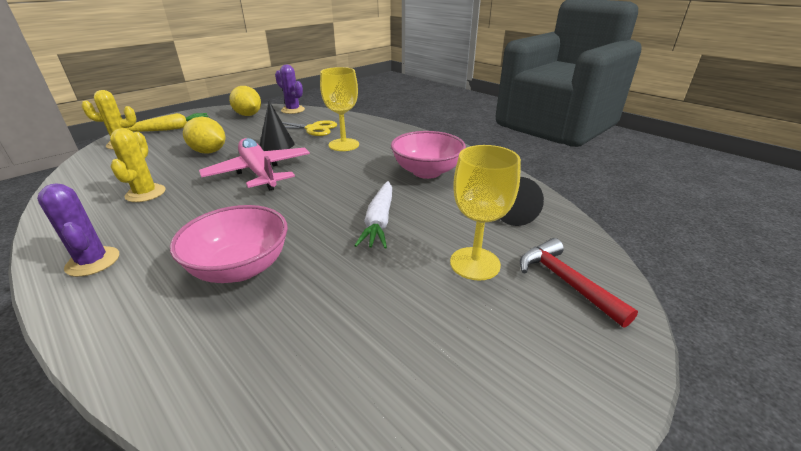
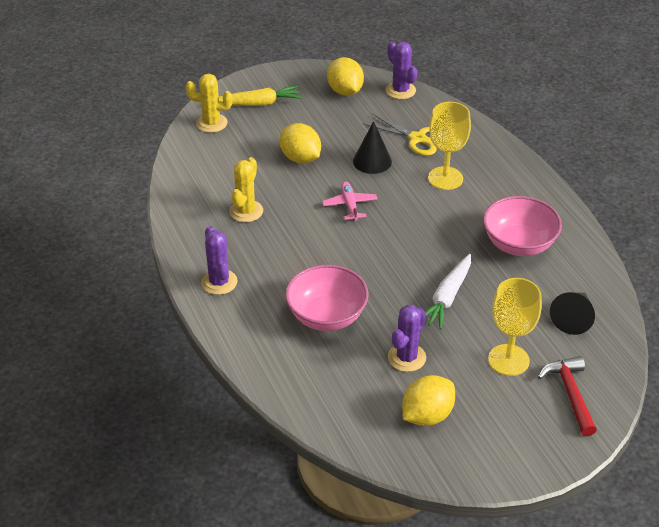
camera: 20 degrees right, 10 degrees up
(259, 172) = (349, 205): pink plane -> pink plane, size x0.51
(354, 290) = (407, 357): none -> purple cactus
(409, 361) = (427, 415): none -> yellow lemon

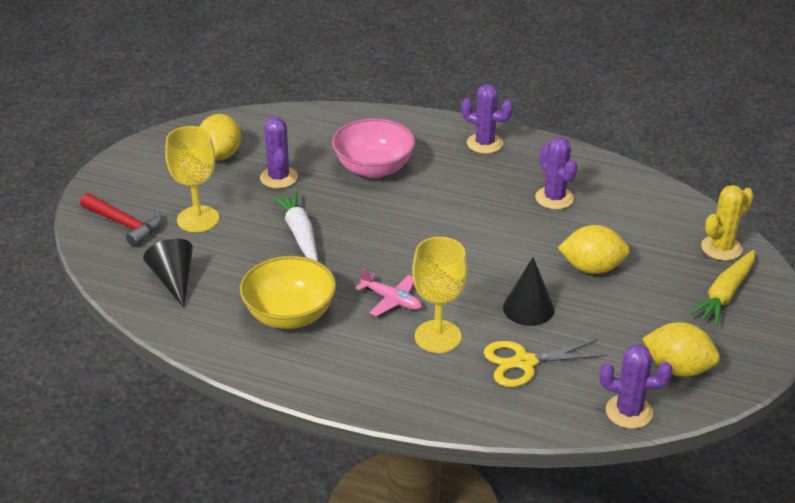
camera: 135 degrees right, 5 degrees down
(246, 211) = (554, 198): yellow cactus -> purple cactus
(349, 205) = (483, 255): pink plane -> pink plane (391, 300)
(519, 244) = (290, 315): pink bowl -> yellow bowl

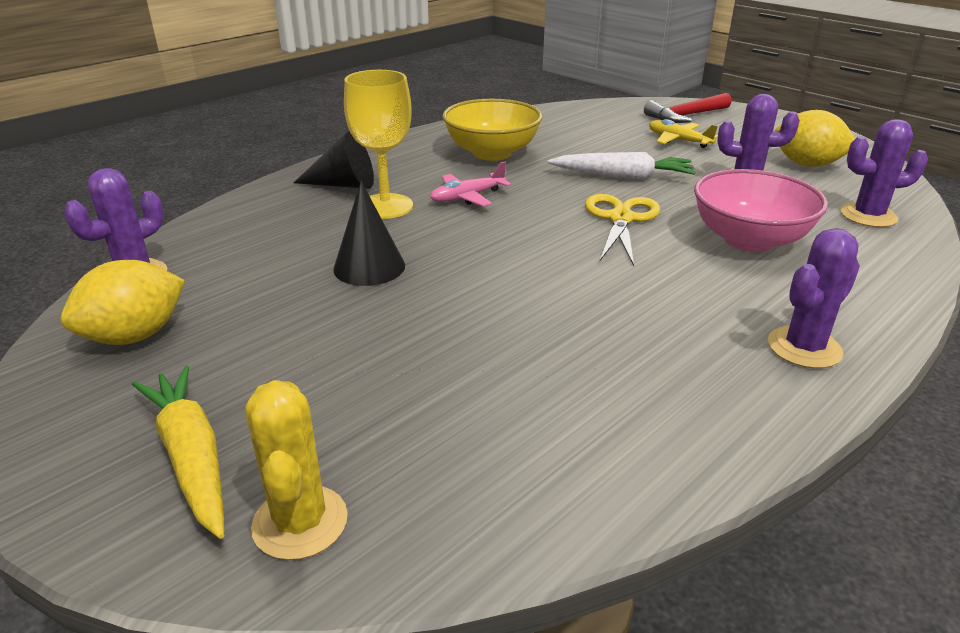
camera: 115 degrees right, 5 degrees down
(174, 280) = (585, 122): black cone -> black cone (343, 185)
(198, 219) = (678, 140): yellow goblet -> yellow plane
(524, 362) = (289, 239): yellow scissors -> yellow scissors (621, 218)
(554, 198) = (598, 367): purple cactus -> purple cactus (868, 216)
(592, 268) = (394, 341): yellow lemon -> none

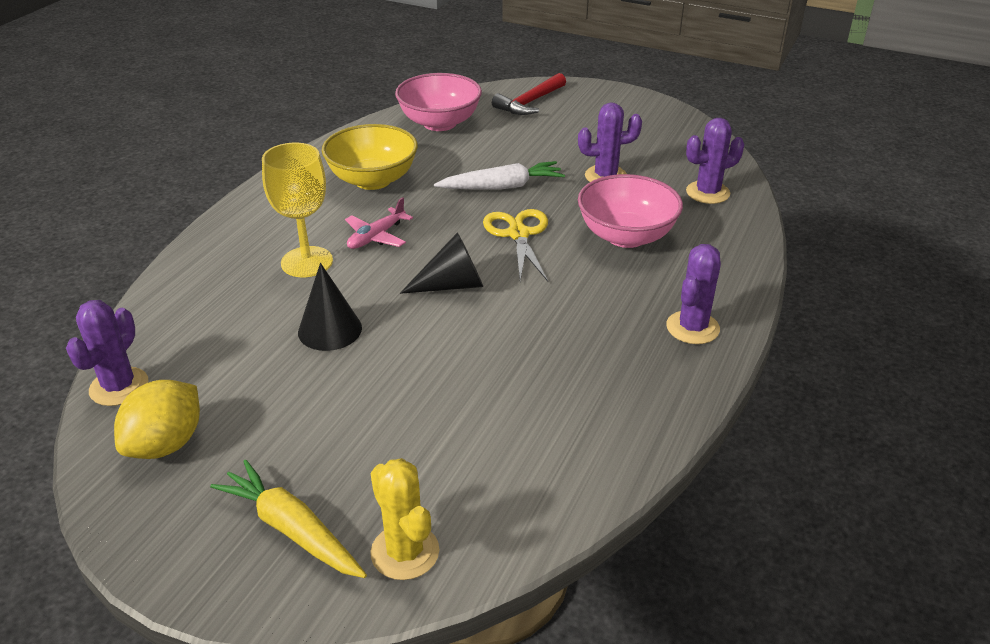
camera: 20 degrees left, 5 degrees up
(343, 185) = (252, 245): black cone -> black cone (452, 285)
(584, 120) = (439, 123): none -> pink bowl
(678, 140) = (534, 135): yellow plane -> none
(807, 164) = (648, 145): yellow lemon -> none

